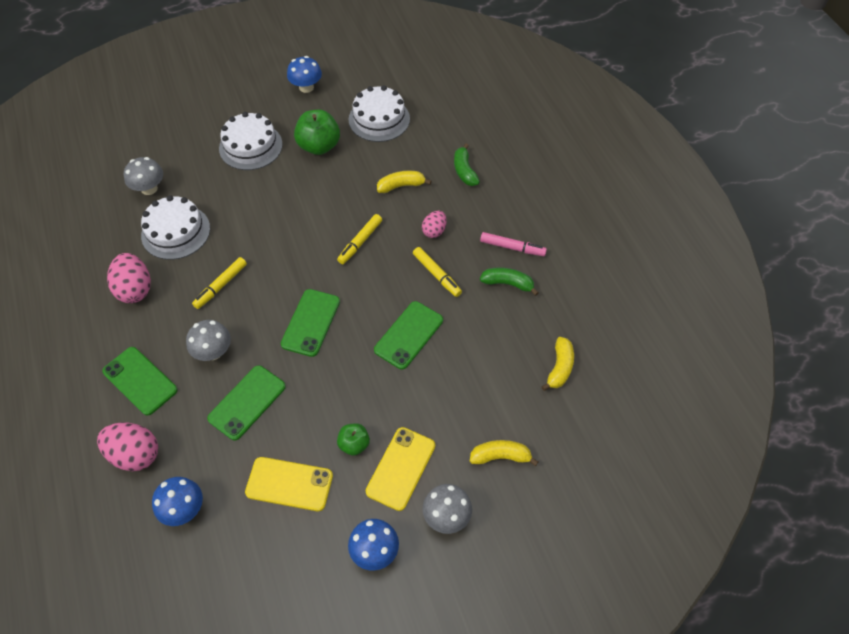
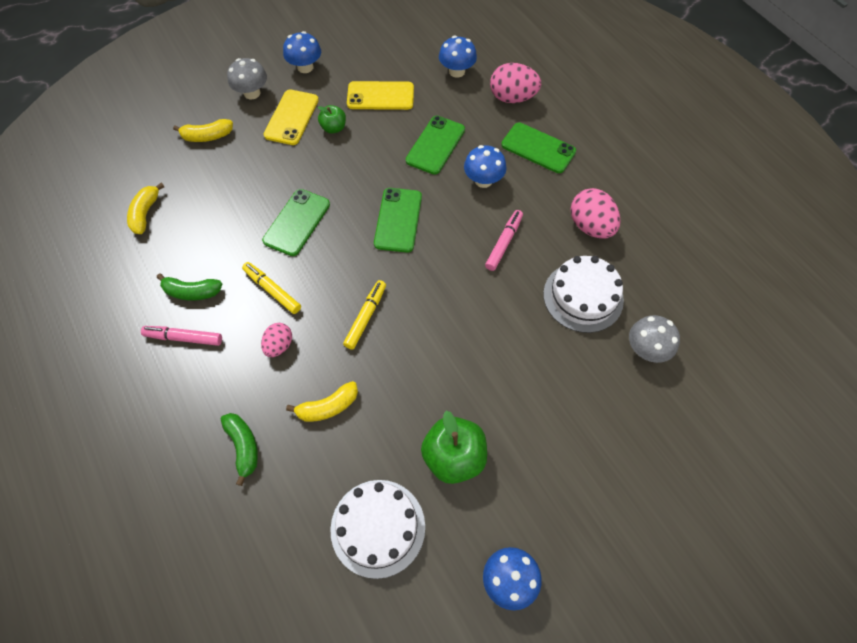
camera: 170 degrees right, 5 degrees up
(213, 352) = (483, 180): grey mushroom -> blue mushroom
(221, 286) = (503, 243): yellow marker -> pink marker
(250, 146) = (548, 440): white cake -> none

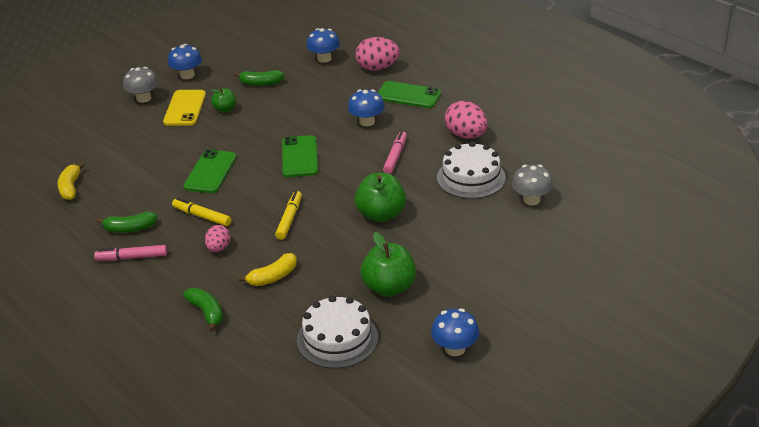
camera: 10 degrees left, 25 degrees down
(207, 136) = (111, 131): yellow banana -> none
(380, 96) = (261, 83): yellow phone -> green banana
(435, 145) = (319, 106): green phone -> none
(469, 334) = (381, 214): none -> green apple

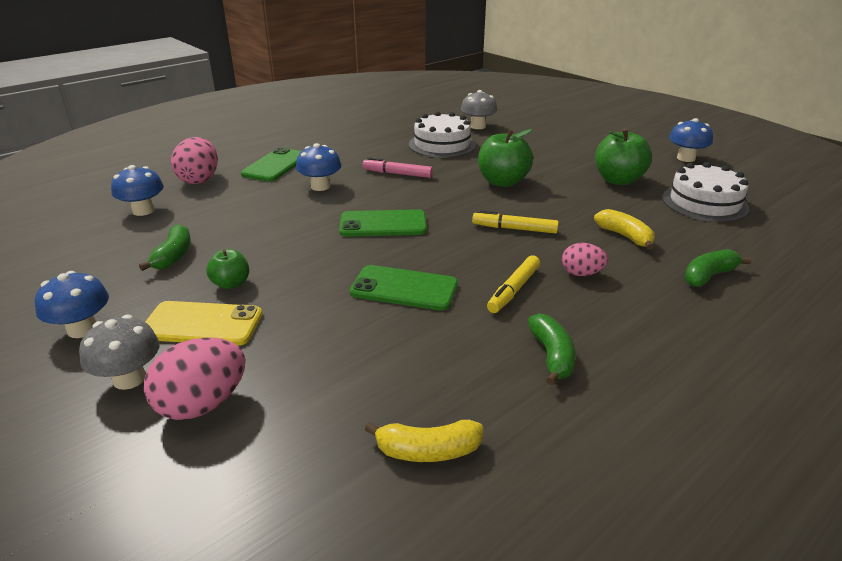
camera: 90 degrees left, 5 degrees down
(132, 257) = (623, 347): pink marker -> none
(466, 135) = (368, 144): pink egg -> pink egg (202, 404)

